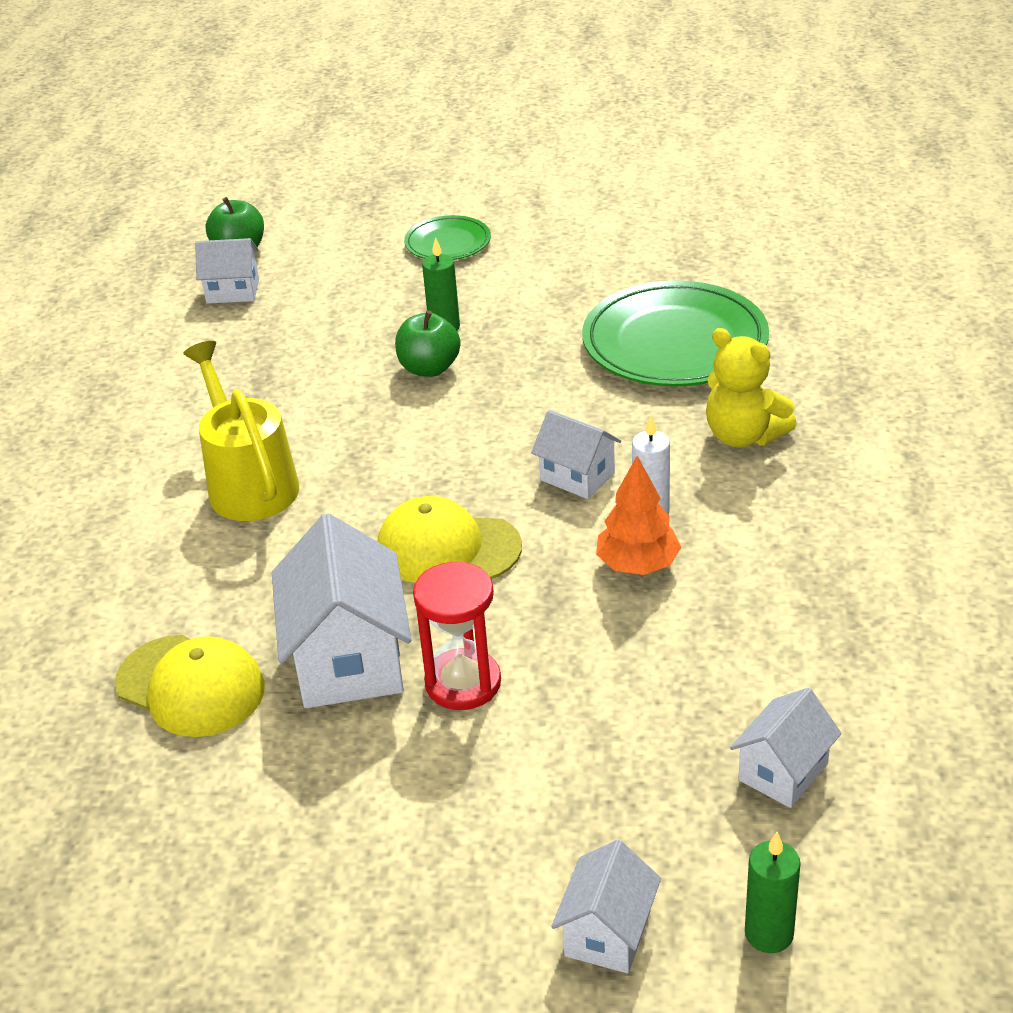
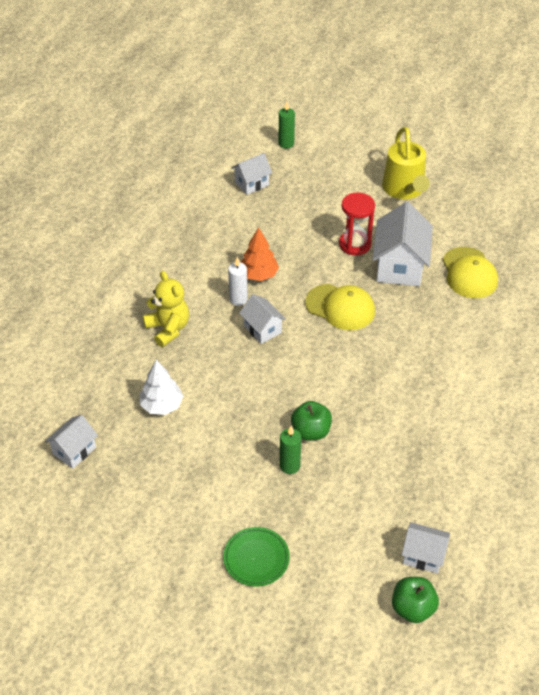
camera: 165 degrees left, 10 degrees up
(191, 686) = (469, 273): yellow cap -> yellow cap turned 150 degrees counterclockwise
(249, 483) = (432, 376): yellow watering can -> yellow watering can (404, 190)
(608, 933) = (336, 155): white house -> white house (74, 451)
(674, 343) = (162, 405): green plate -> white tree

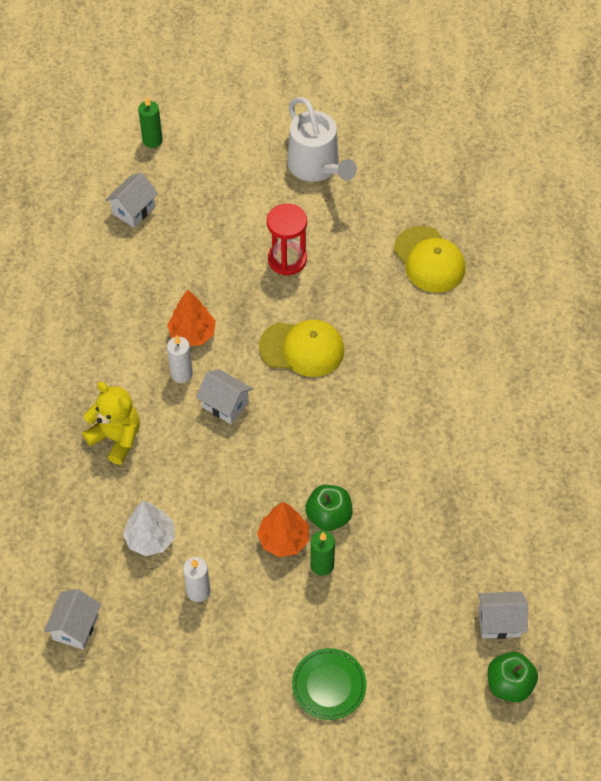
camera: 20 degrees left, 10 degrees up
(181, 454) = (198, 591): none -> white candle
(266, 437) = (283, 539): none -> orange tree
(399, 266) = (348, 274): white house -> none
(404, 190) = (317, 167): yellow watering can -> white watering can

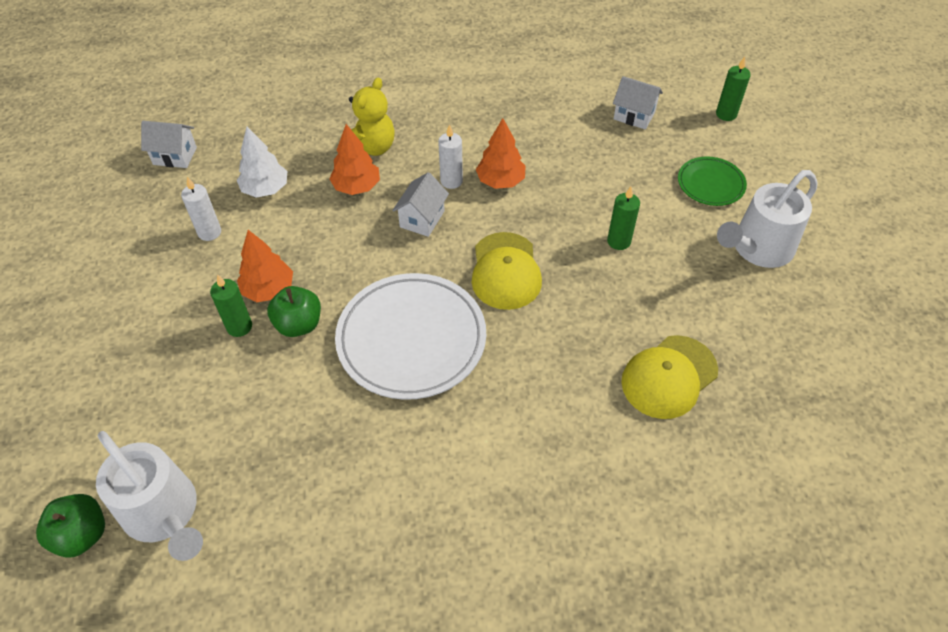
camera: 80 degrees right, 5 degrees down
(168, 455) = (356, 187): none -> orange tree
(287, 259) = (618, 241): red hourglass -> green candle
(329, 685) = (99, 352): green plate -> green plate (710, 184)
(361, 430) = (411, 339): none -> white plate
(499, 622) = (165, 514): white house -> white watering can

